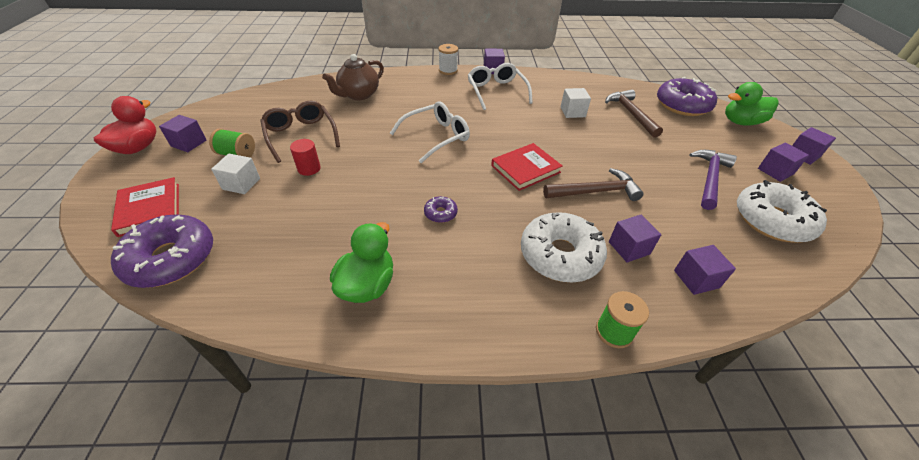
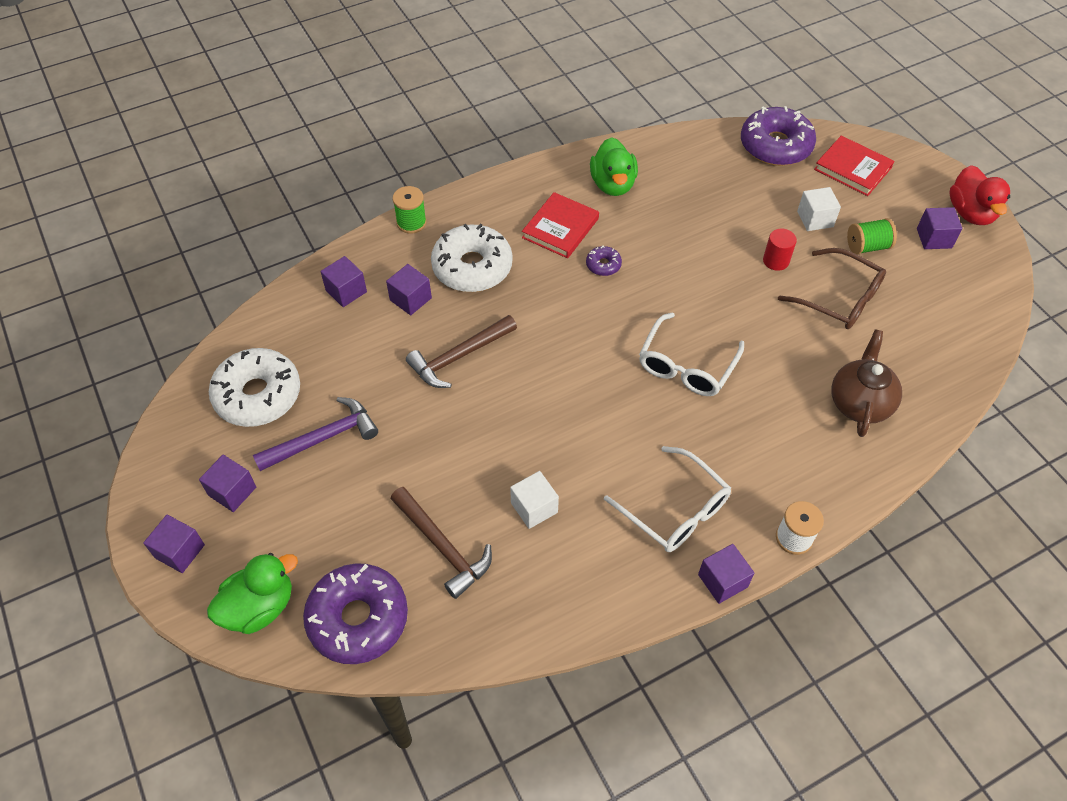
camera: 155 degrees right, 10 degrees up
(525, 169) = (550, 358): red book -> red book (560, 228)
(709, 178) = (323, 438): purple hammer -> purple hammer turned 120 degrees counterclockwise

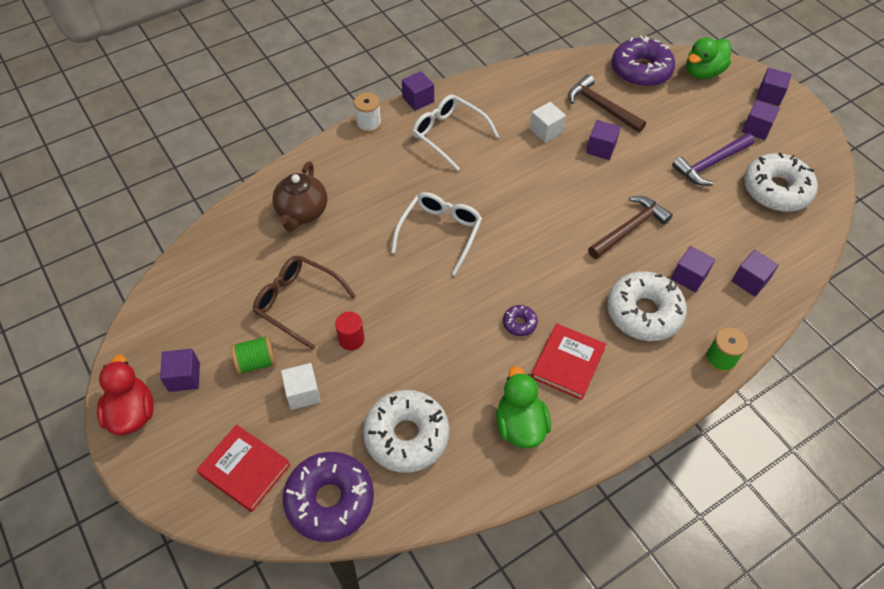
camera: 175 degrees right, 0 degrees up
(463, 472) = (601, 148): none -> purple cube
(715, 183) = (406, 436): none -> white donut

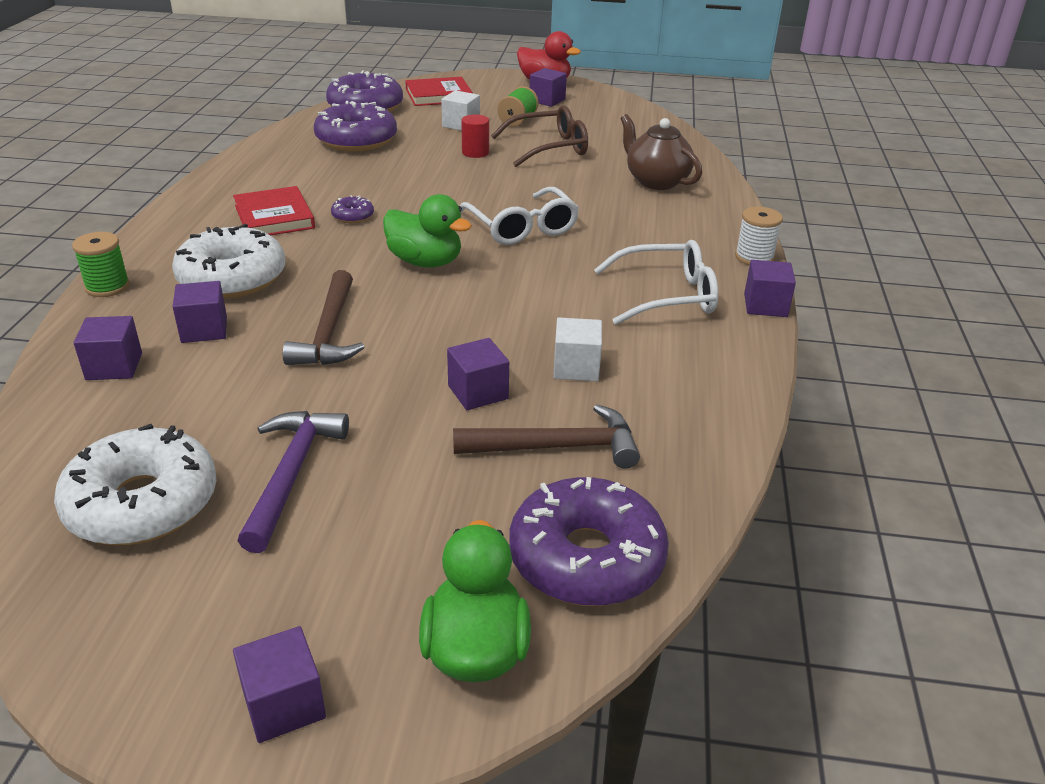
camera: 130 degrees right, 20 degrees down
(406, 436) = (356, 140): white donut -> purple donut
(520, 425) = (274, 176): green duck -> green duck (425, 262)
(756, 128) = (257, 596): purple cube -> none

